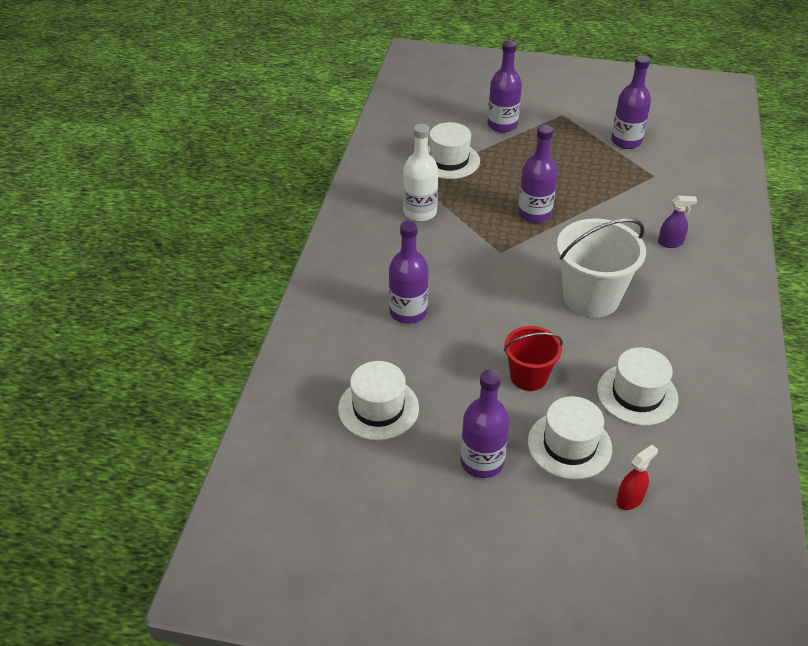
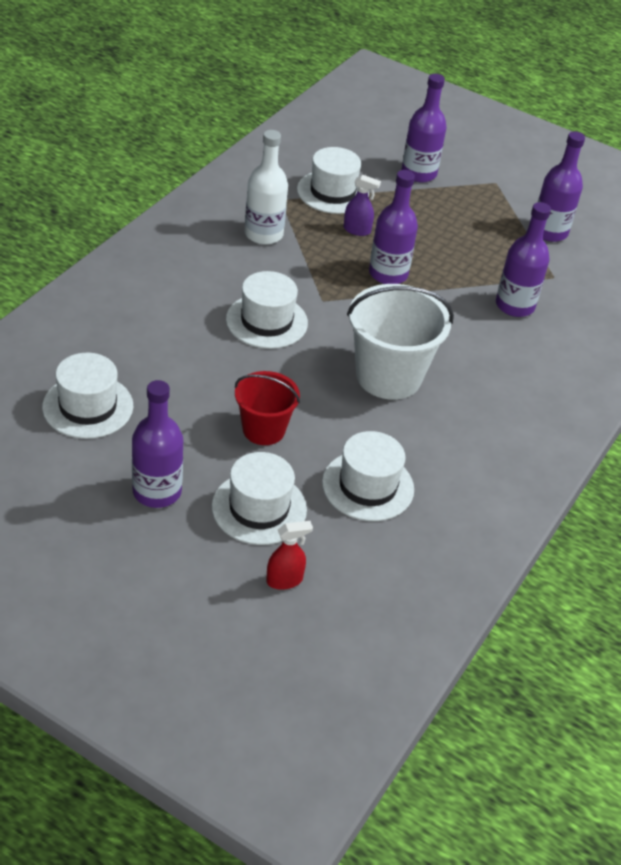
camera: 15 degrees right, 0 degrees up
(408, 312) = (182, 327): purple bottle -> purple bottle (514, 305)
(470, 284) = (266, 321): none -> white hat
(670, 243) = (520, 351): purple spray bottle -> purple spray bottle (357, 230)

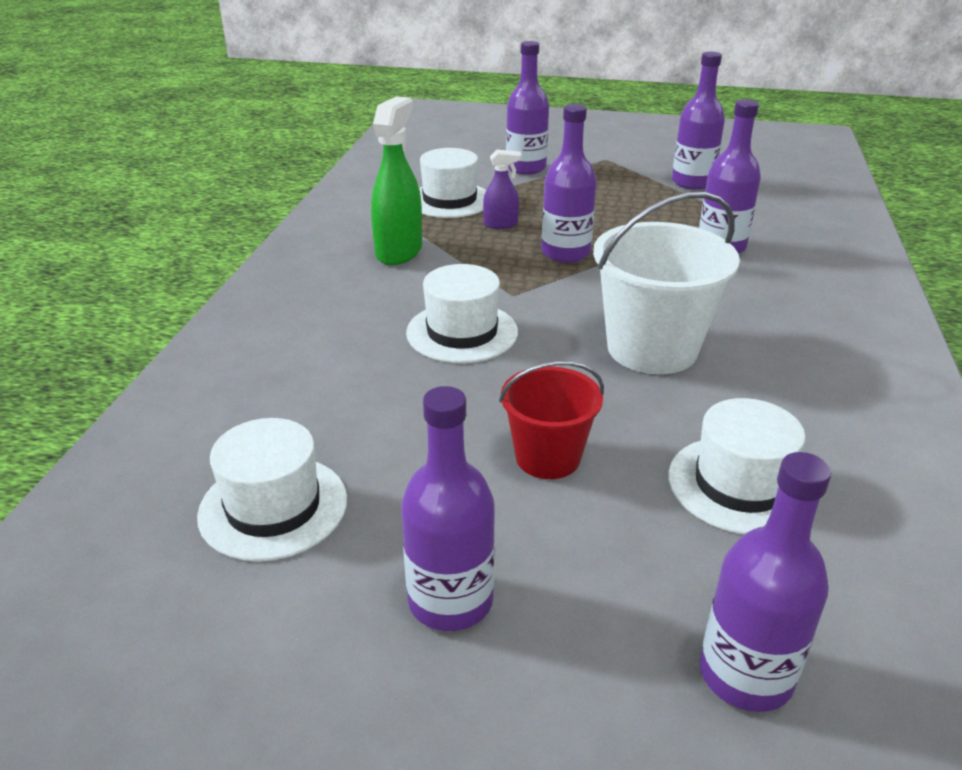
camera: 15 degrees left, 10 degrees down
(259, 508) = (620, 570): white hat -> none
(263, 234) = (399, 251): white bottle -> green spray bottle
(284, 580) = (745, 675): red spray bottle -> purple bottle

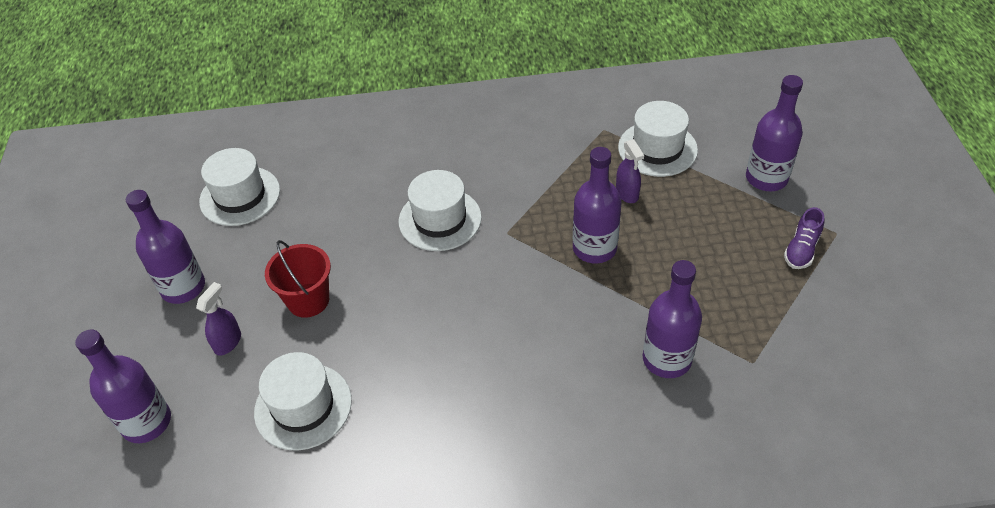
camera: 75 degrees right, 15 degrees up
(399, 251) = (545, 149): green spray bottle -> none
(599, 552) = (228, 342): none -> purple spray bottle
(617, 173) = (801, 249): none -> purple shoe
(652, 349) = (457, 333): white bucket -> none
(692, 182) = (820, 316): purple bottle -> none

